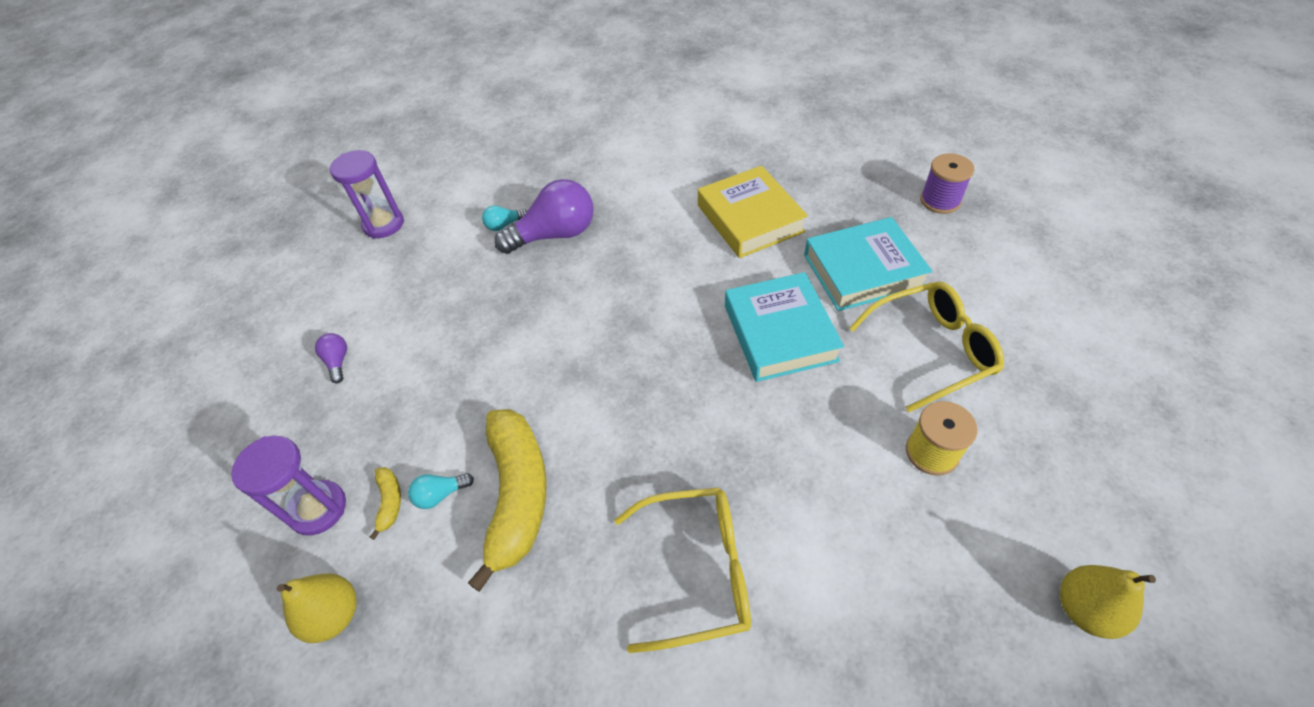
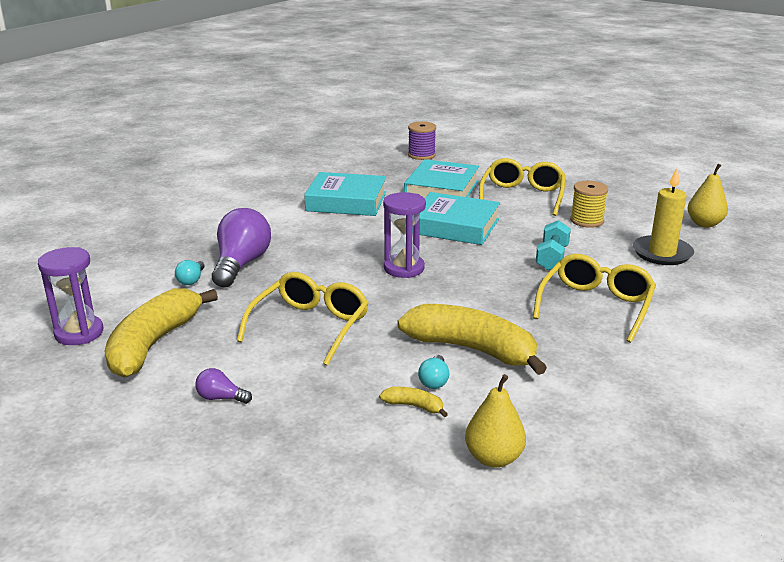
camera: 60 degrees left, 25 degrees down
(318, 509) = (378, 444): purple hourglass -> purple hourglass (404, 268)
(393, 272) = (154, 344): none -> yellow banana
(481, 347) = (310, 326): none -> yellow glasses
(750, 218) = (346, 201): yellow book -> turquoise book
(785, 466) = (552, 258): none -> turquoise dumbbell
(918, 589) = (662, 253): none -> yellow candle

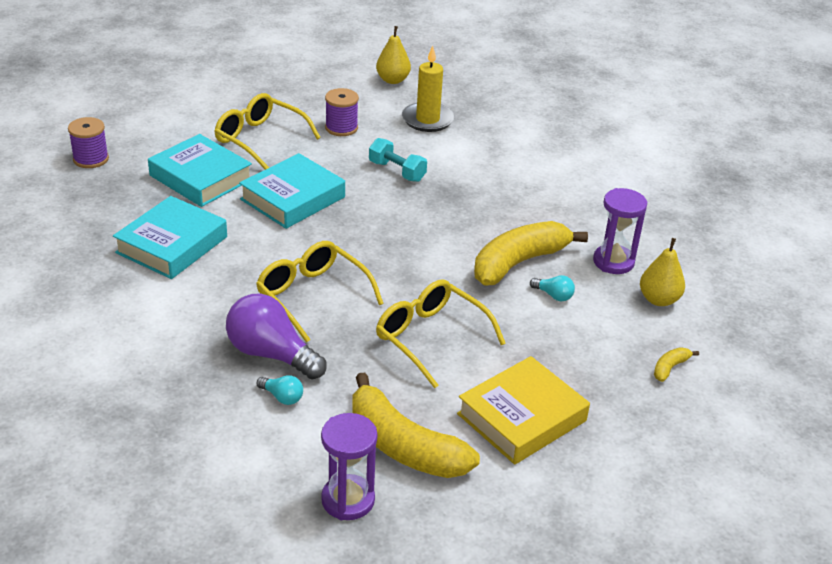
camera: 70 degrees left, 10 degrees up
(221, 398) = (522, 417): purple light bulb -> yellow book
(404, 268) = (358, 254): purple hourglass -> purple hourglass (613, 262)
(414, 406) = (582, 315): yellow banana -> yellow banana (670, 368)
(587, 221) = (341, 128): yellow spool -> purple spool
(596, 306) = (489, 182): yellow glasses -> yellow glasses (312, 296)

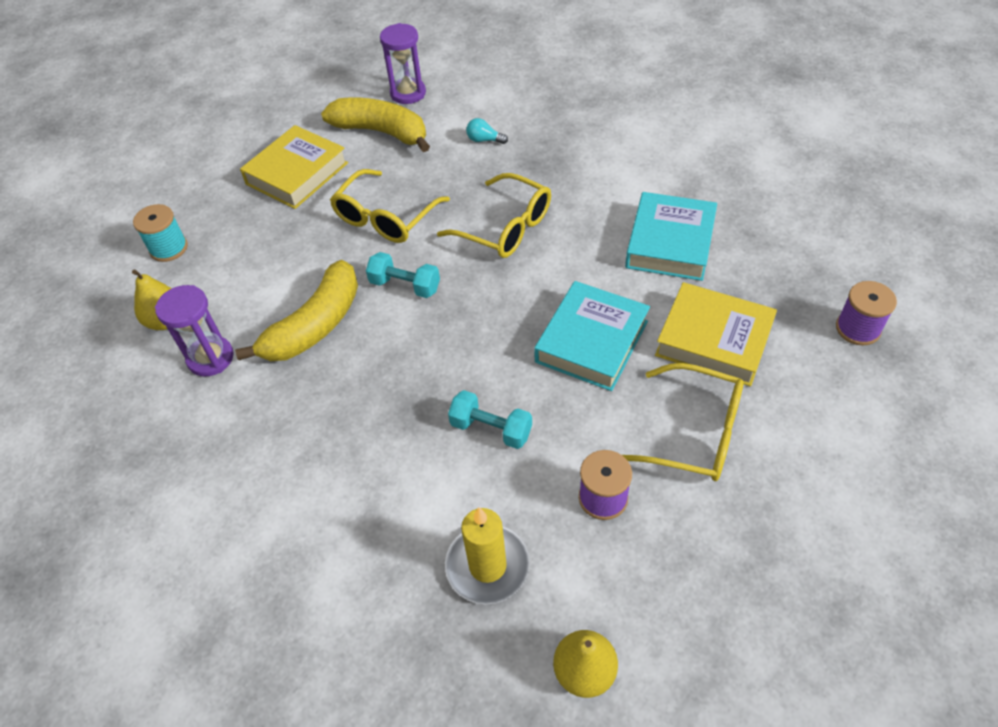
camera: 170 degrees right, 15 degrees up
(200, 178) = (713, 340): turquoise book -> yellow book
(271, 354) = (511, 168): purple light bulb -> none
(429, 272) = (405, 285): none -> turquoise dumbbell
(430, 337) = (385, 218): yellow glasses -> yellow glasses turned 90 degrees clockwise
(553, 295) = (276, 294): turquoise light bulb -> none
(670, 368) = (169, 248): yellow banana -> turquoise spool

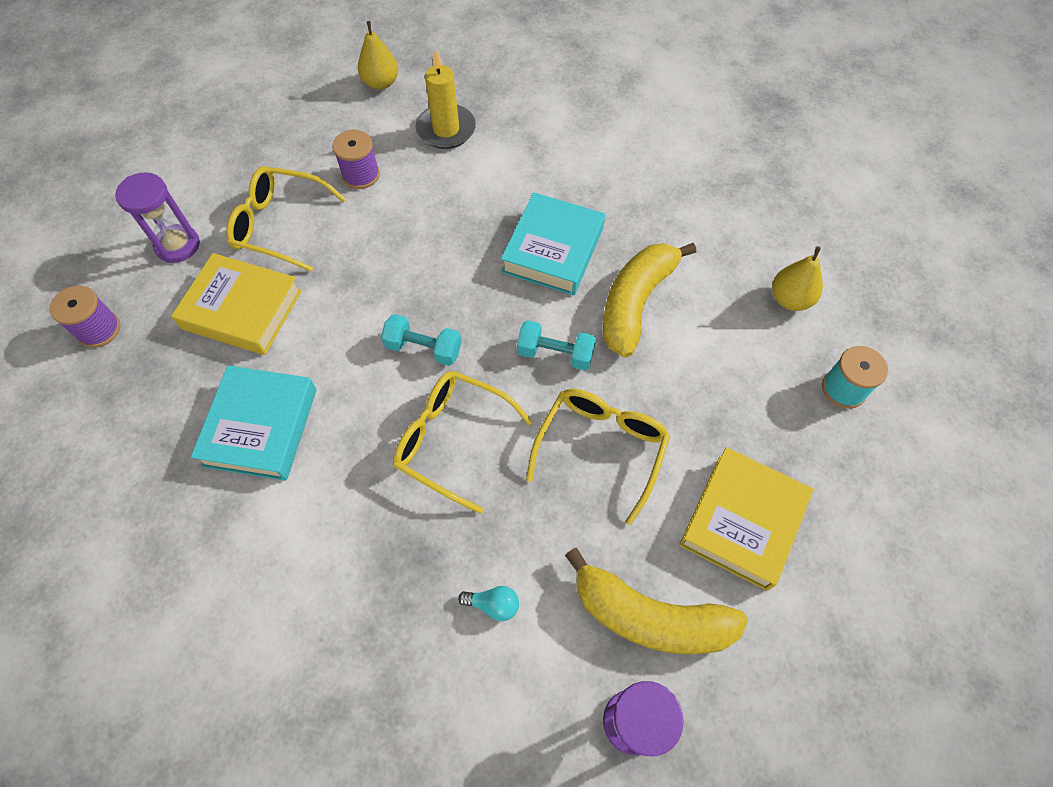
camera: 170 degrees right, 10 degrees up
(210, 358) = (724, 264): purple hourglass -> purple hourglass (178, 245)
(491, 429) = (451, 218): turquoise dumbbell -> turquoise dumbbell (424, 348)
(591, 341) = (360, 301): turquoise book -> turquoise book (553, 250)

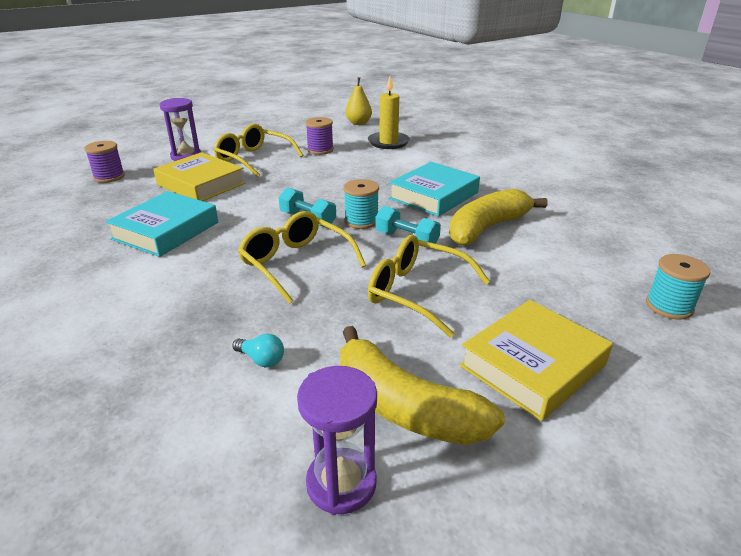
camera: 20 degrees right, 30 degrees down
(489, 332) = (361, 221): none -> turquoise spool
(601, 448) = (416, 292): yellow glasses -> yellow glasses turned 105 degrees counterclockwise
(790, 299) = (627, 249): yellow pear -> none

